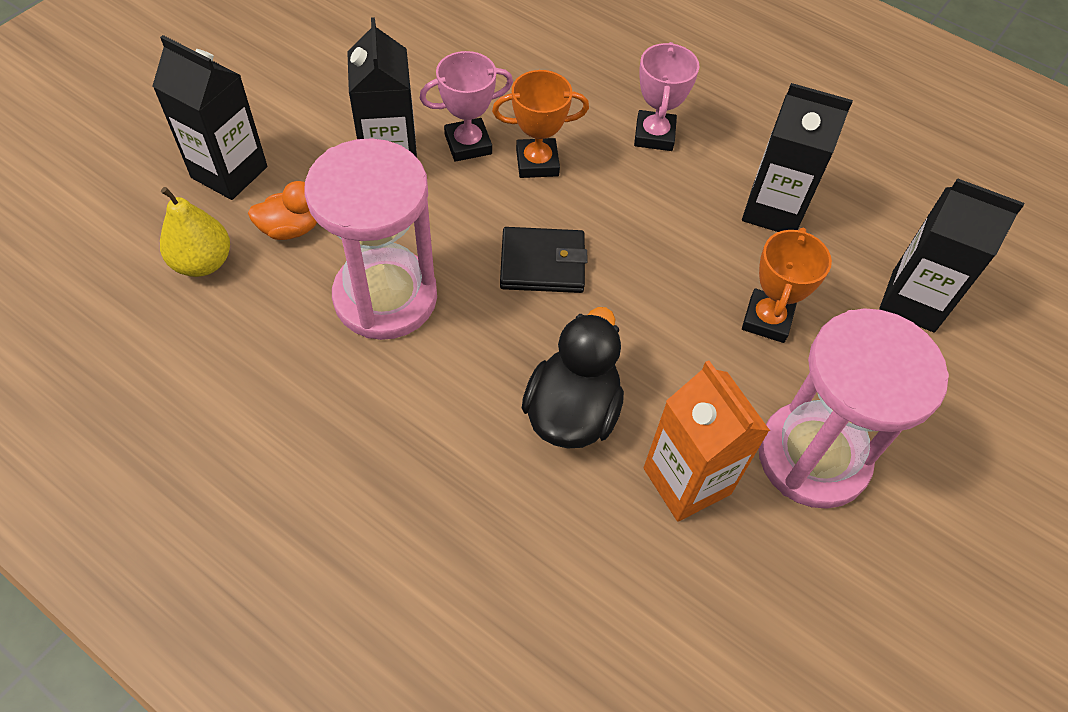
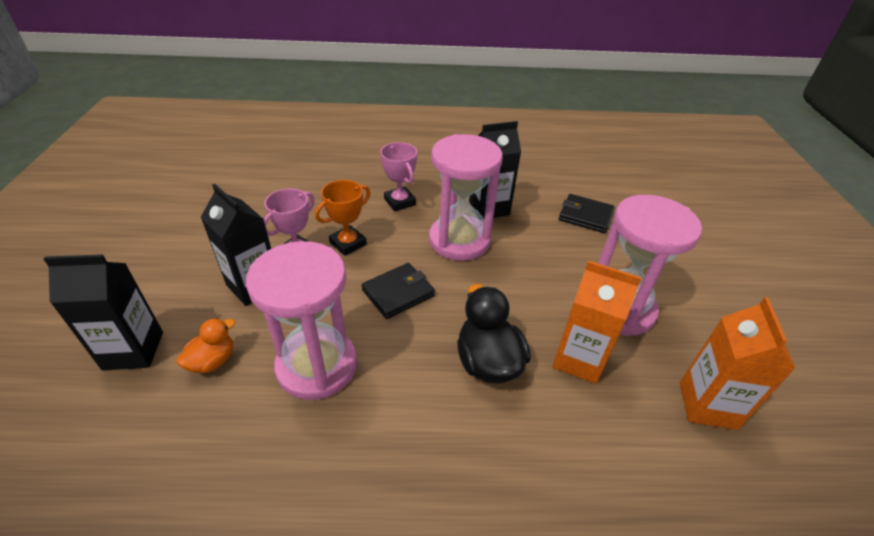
camera: 35 degrees left, 15 degrees down
(203, 262) = (155, 422): yellow pear -> none
(684, 236) = (459, 240): none -> pink hourglass
(767, 319) = (535, 258): orange trophy -> none
(797, 642) = (707, 405): none -> orange carton
(913, 301) = (585, 216): black carton -> black wallet

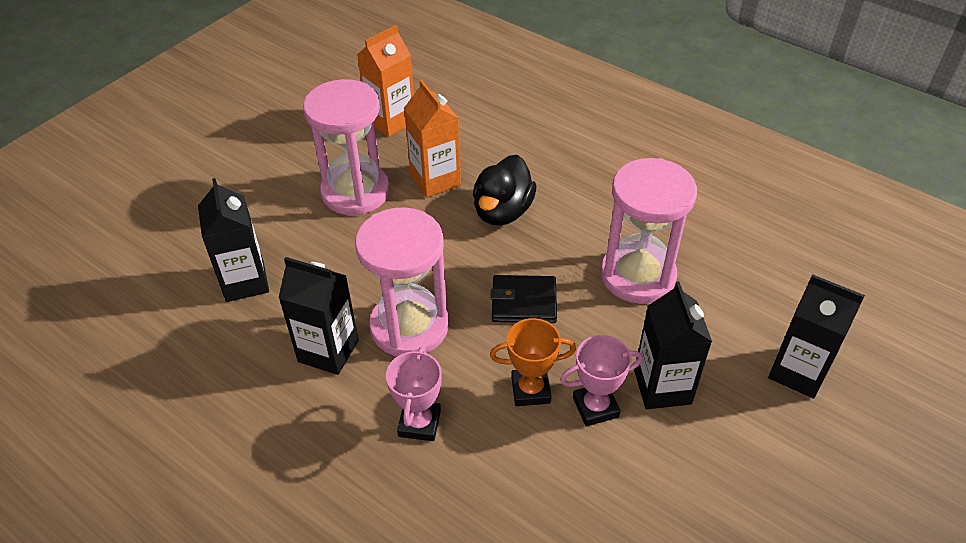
camera: 140 degrees left, 5 degrees up
(212, 361) = (725, 324): orange duck -> none
(585, 216) = (245, 282): black wallet -> black carton

